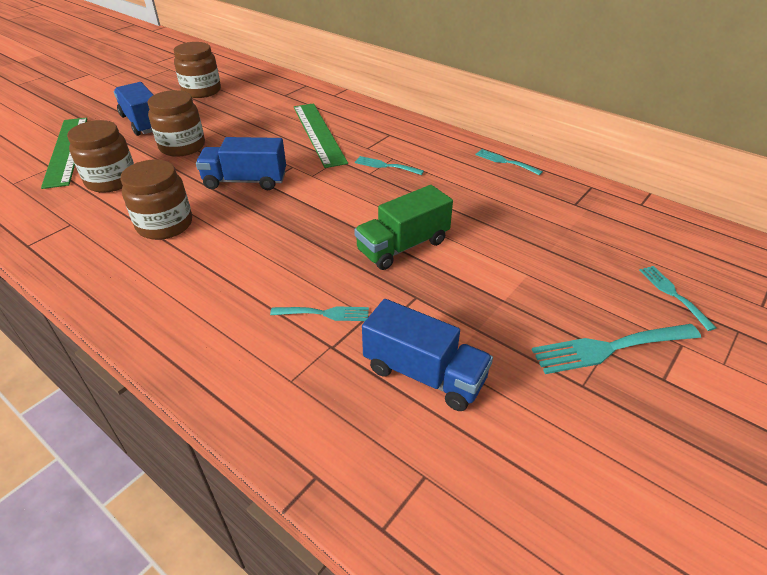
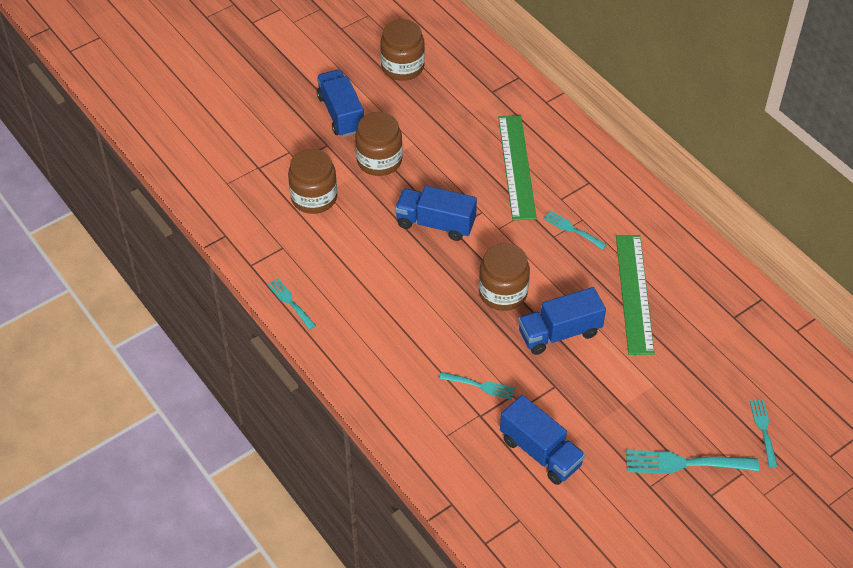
camera: 15 degrees right, 10 degrees up
(66, 150) = (269, 145): green ruler -> green ruler (634, 293)
(165, 225) = (362, 265): brown jar -> brown jar (503, 293)
(403, 246) = (559, 333): green truck -> blue truck
(505, 162) = (692, 247): turquoise fork -> turquoise fork (290, 302)

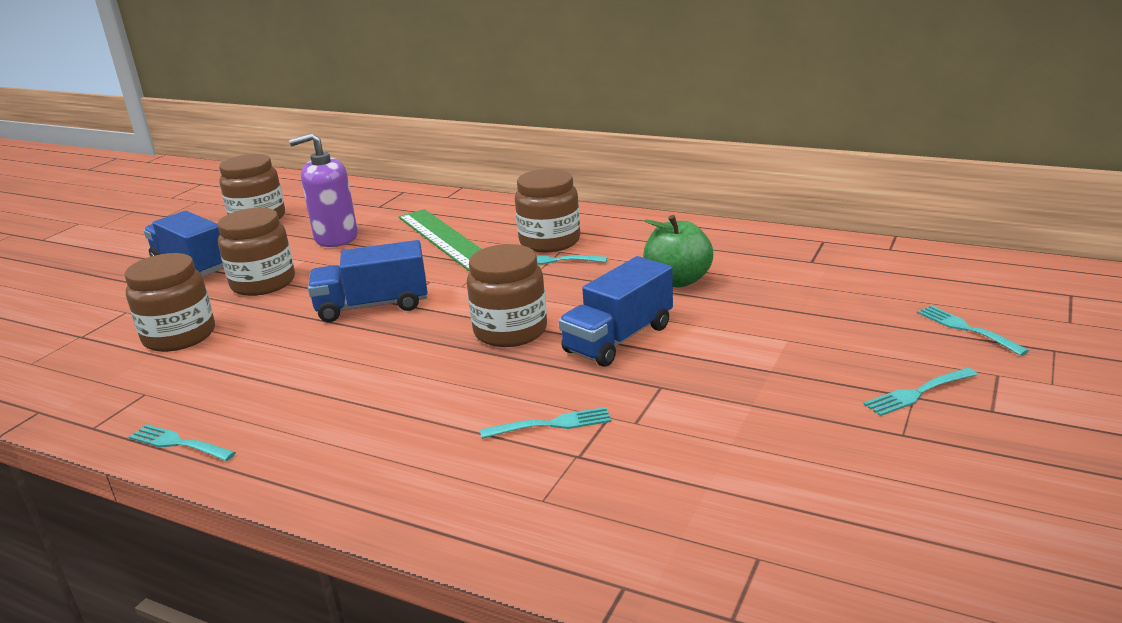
camera: 25 degrees left, 25 degrees down
(445, 124) = (336, 238): none -> purple soap dispenser
(540, 452) = (708, 460): blue truck -> none
(582, 204) = (549, 241): none -> brown jar
(634, 293) = (678, 280): green ruler -> green apple
(684, 463) = (917, 393): turquoise fork -> turquoise fork, size x0.60

